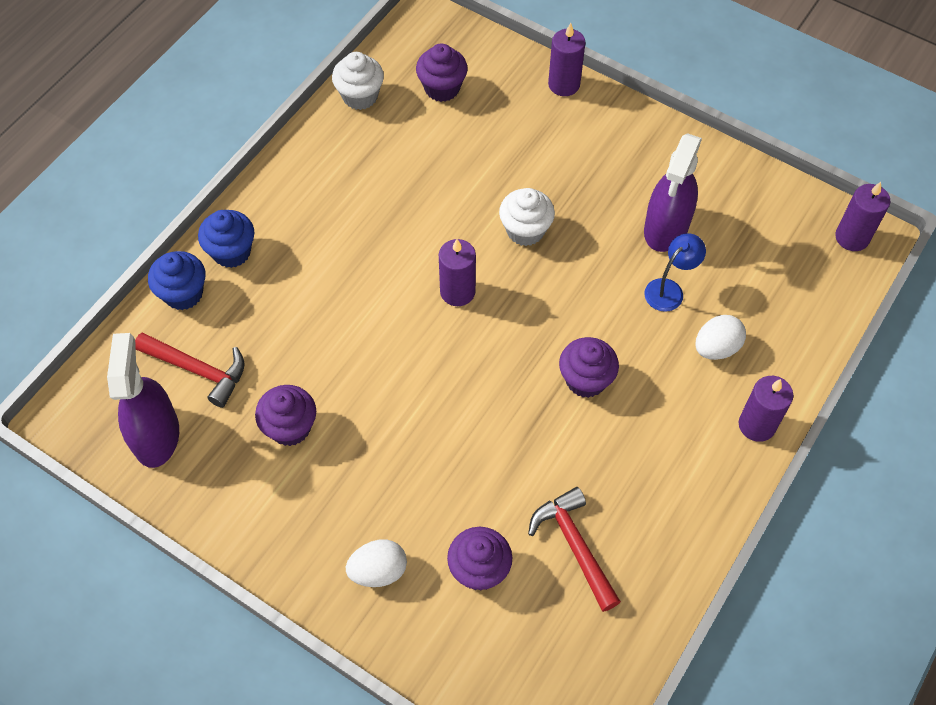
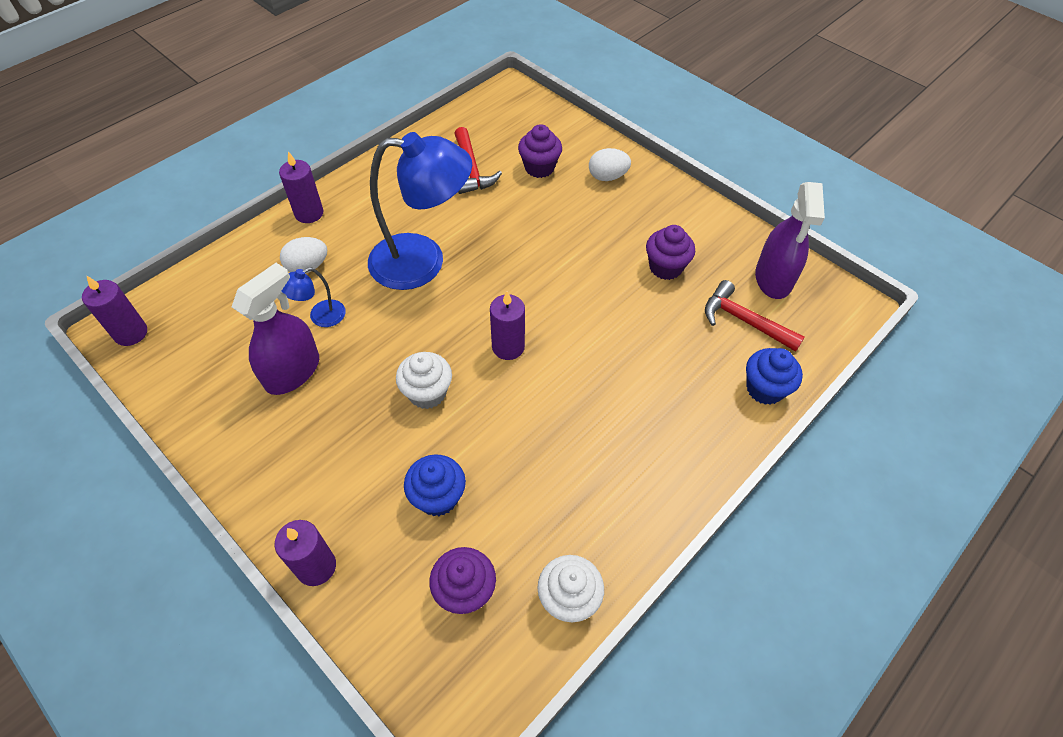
camera: 170 degrees left, 5 degrees down
(232, 252) = (720, 422): blue cupcake -> blue cupcake (438, 497)
(586, 380) = (423, 262): purple cupcake -> blue lamp

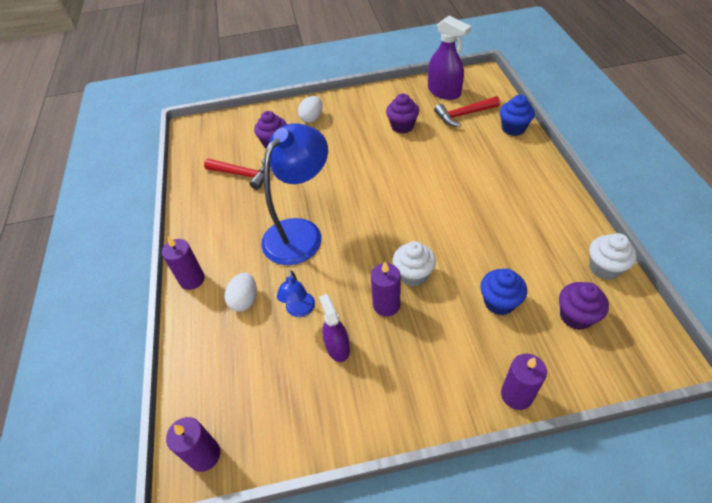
camera: 50 degrees left, 5 degrees down
(293, 372) = (337, 347): purple spray bottle -> purple spray bottle, size x0.64
(508, 347) = (406, 219): purple candle -> purple candle (386, 305)

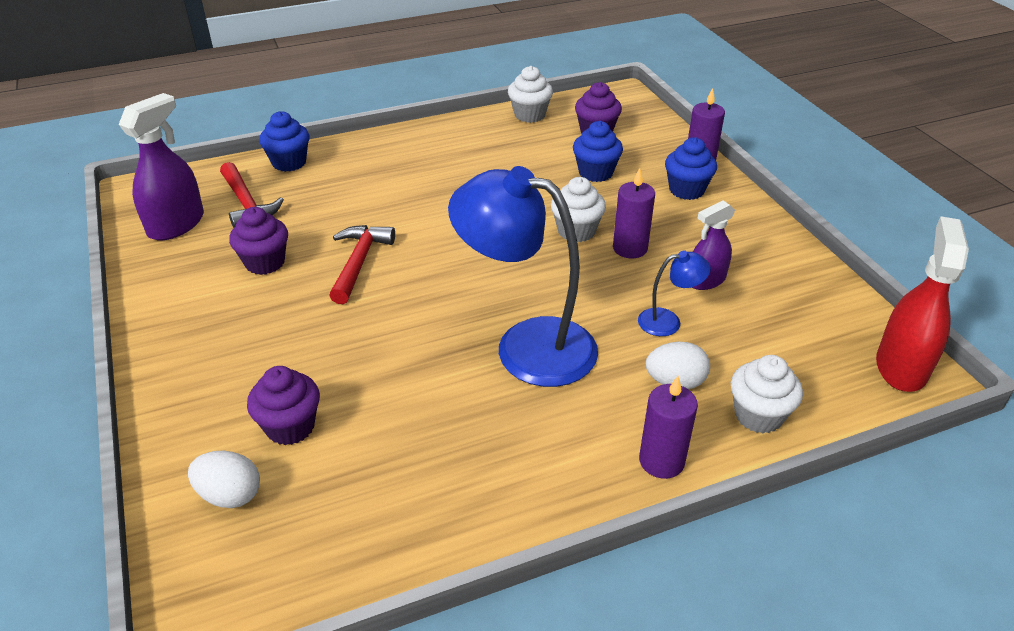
camera: 105 degrees left, 10 degrees down
(201, 338) = (758, 415): none -> white cupcake
(204, 455) = (901, 367): purple candle -> red spray bottle
(242, 174) = (388, 457): red hammer -> red hammer (359, 262)
(312, 118) = (214, 382): white egg -> white egg (230, 495)
(467, 369) = (686, 190): none -> blue cupcake

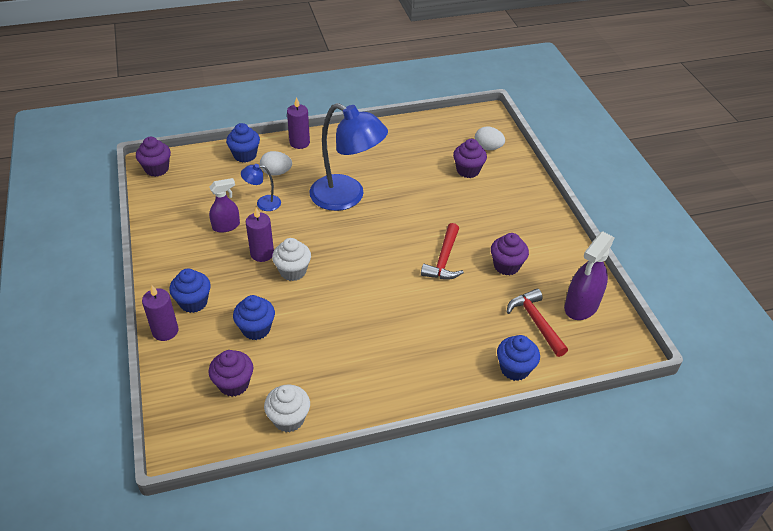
camera: 175 degrees left, 5 degrees up
(758, 415) = (245, 155): white cupcake -> blue cupcake
(901, 367) = (157, 169): red spray bottle -> purple cupcake

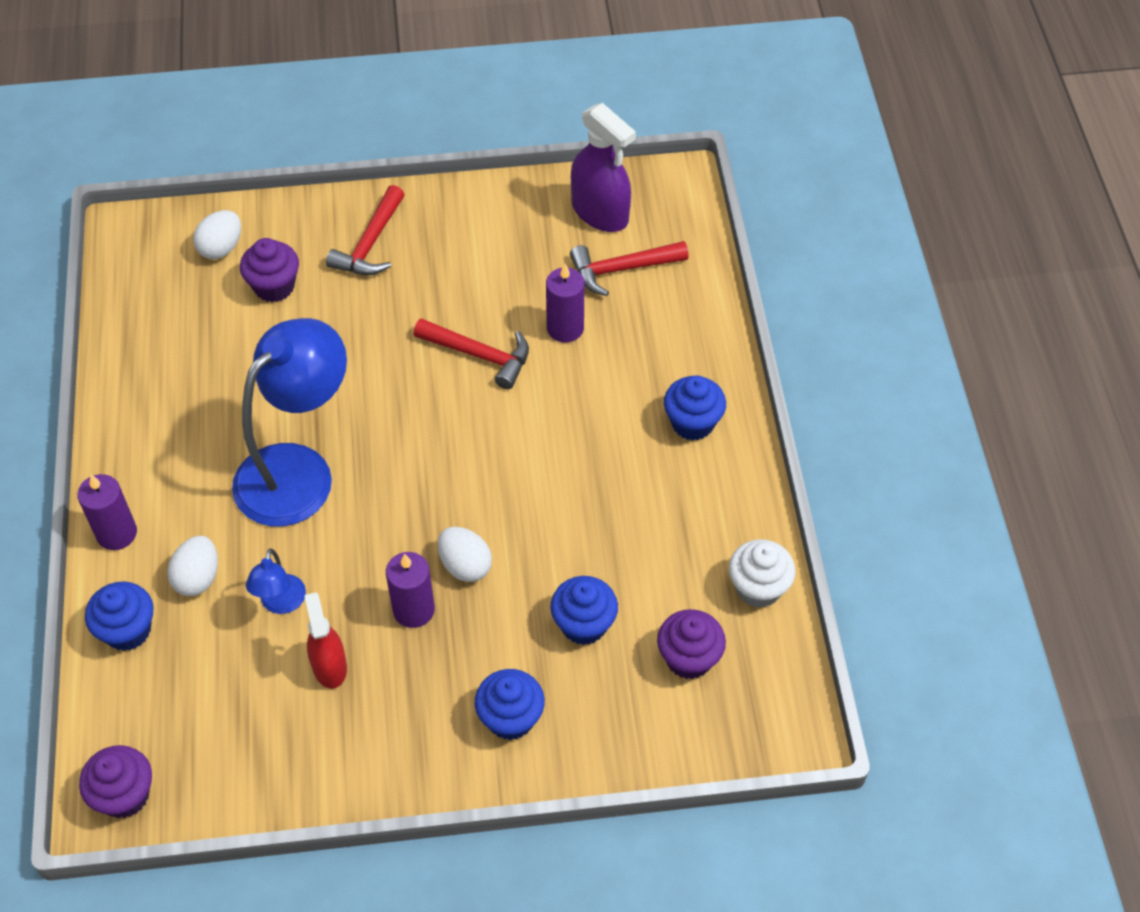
camera: 80 degrees left, 10 degrees up
(165, 331) = (568, 761): purple candle -> purple candle (565, 328)
(226, 226) = (329, 666): purple spray bottle -> red spray bottle
(293, 271) = (465, 565): white cupcake -> white egg
(506, 266) = (507, 280): purple cupcake -> none
(512, 203) = (370, 243): none -> red hammer
(514, 369) = (700, 310): blue cupcake -> blue cupcake (692, 423)

